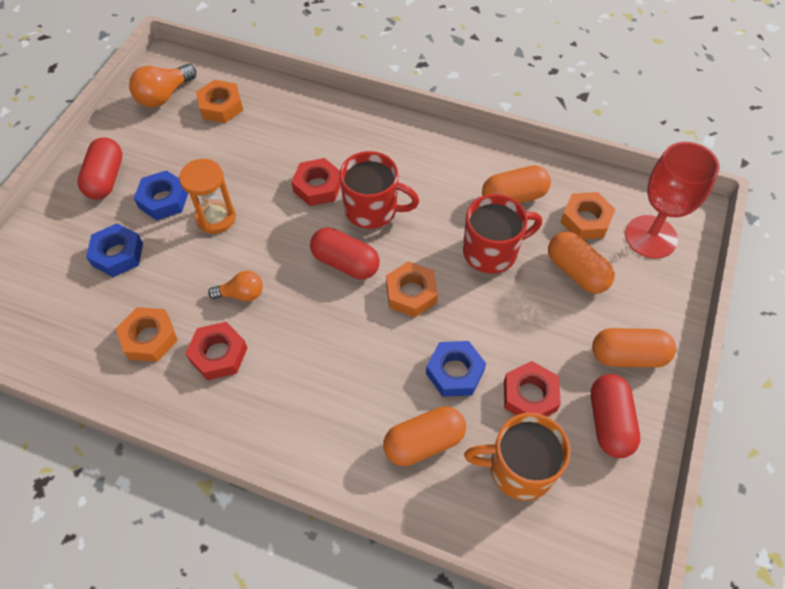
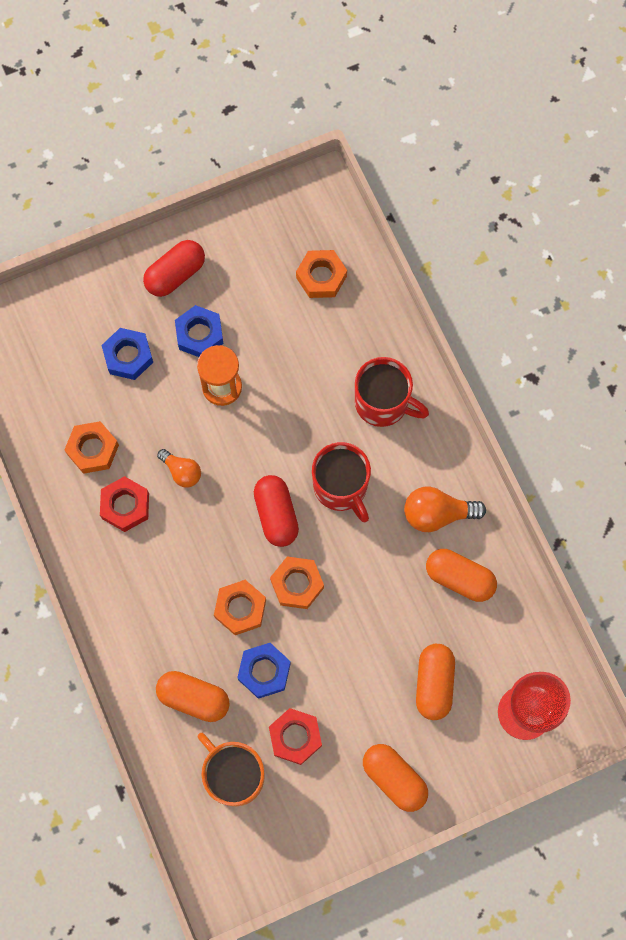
camera: 45 degrees right, 15 degrees up
(164, 96) = (287, 225): orange light bulb -> orange light bulb (437, 514)
(318, 186) = (321, 427): red nut -> none
(491, 251) = (390, 607): red mug -> red mug (383, 403)
(585, 220) = (491, 651): orange nut -> orange nut (240, 609)
(609, 422) = (326, 806): red capsule -> none

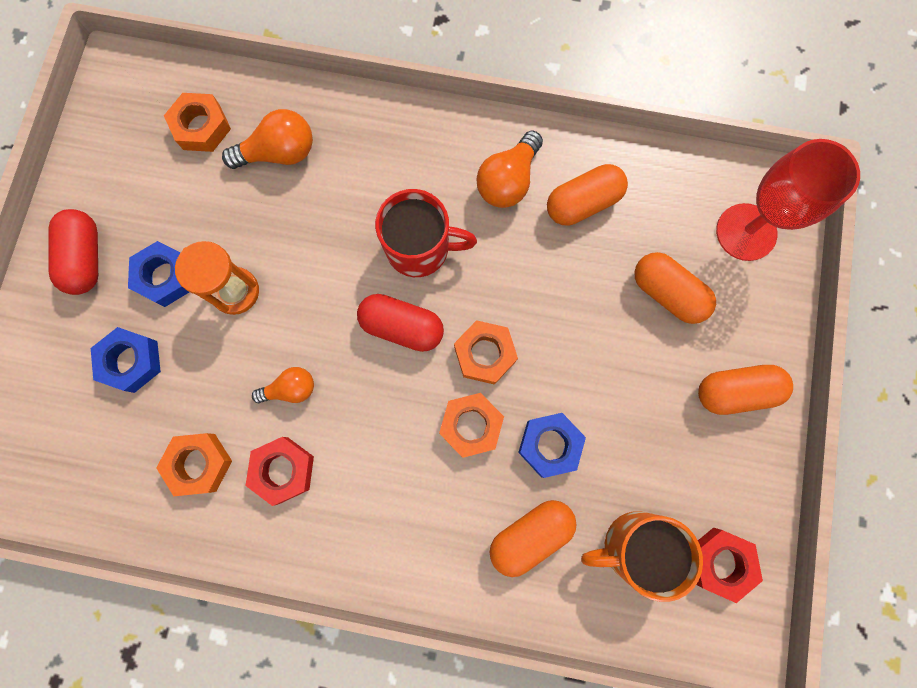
camera: 55 degrees left, 5 degrees up
(295, 737) = (635, 459): red nut -> red nut (720, 562)
(340, 342) = (279, 153): none -> orange light bulb
(383, 403) = (367, 156): red mug -> none

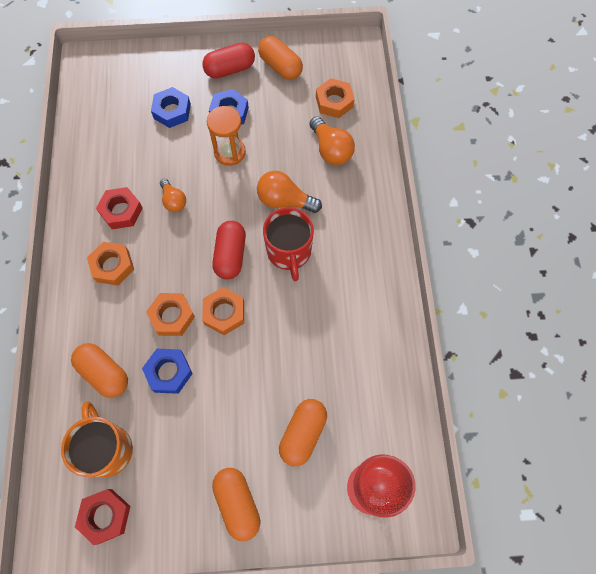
camera: 75 degrees right, 10 degrees down
(199, 464) = (117, 164): orange nut -> orange nut (112, 266)
(508, 181) = (357, 297): orange light bulb -> orange light bulb (285, 201)
(582, 203) = (356, 354): orange capsule -> orange capsule (280, 67)

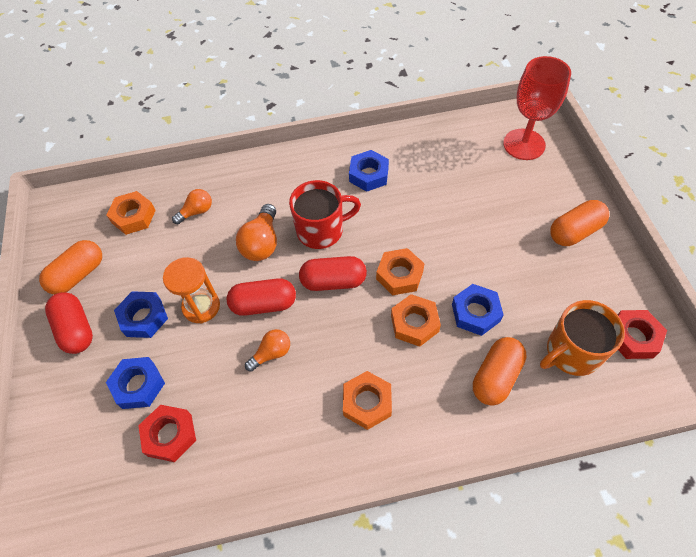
camera: 95 degrees left, 10 degrees down
(121, 211) = (291, 412): red nut -> red nut (170, 435)
(220, 198) = (264, 304): none -> red capsule
(303, 434) = (497, 194): orange capsule -> none
(330, 150) = (196, 212): orange light bulb -> orange light bulb, size x0.64
(352, 305) = (369, 175): none -> blue nut

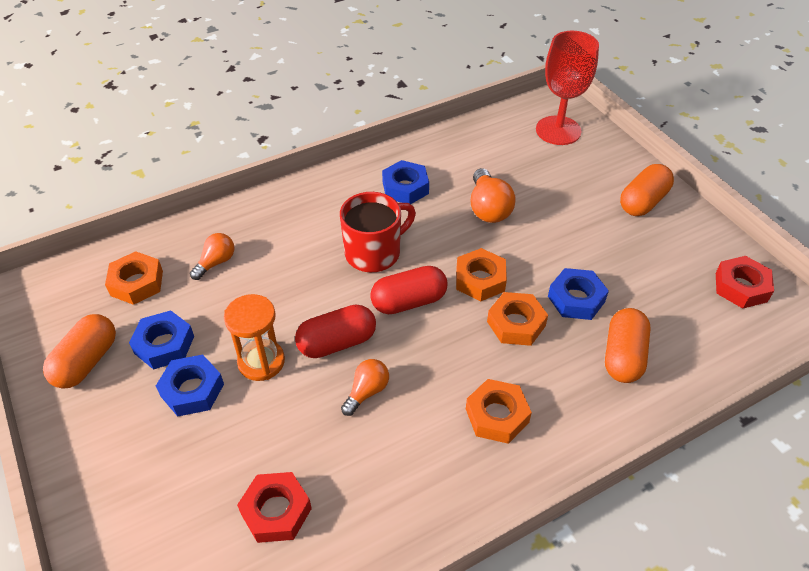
camera: 20 degrees left, 10 degrees down
(76, 329) = (106, 423): red capsule -> none
(138, 385) = (214, 466): blue nut -> blue nut (164, 344)
(262, 243) = (309, 279): orange light bulb -> orange light bulb (488, 208)
(571, 352) = (688, 315): orange mug -> none

